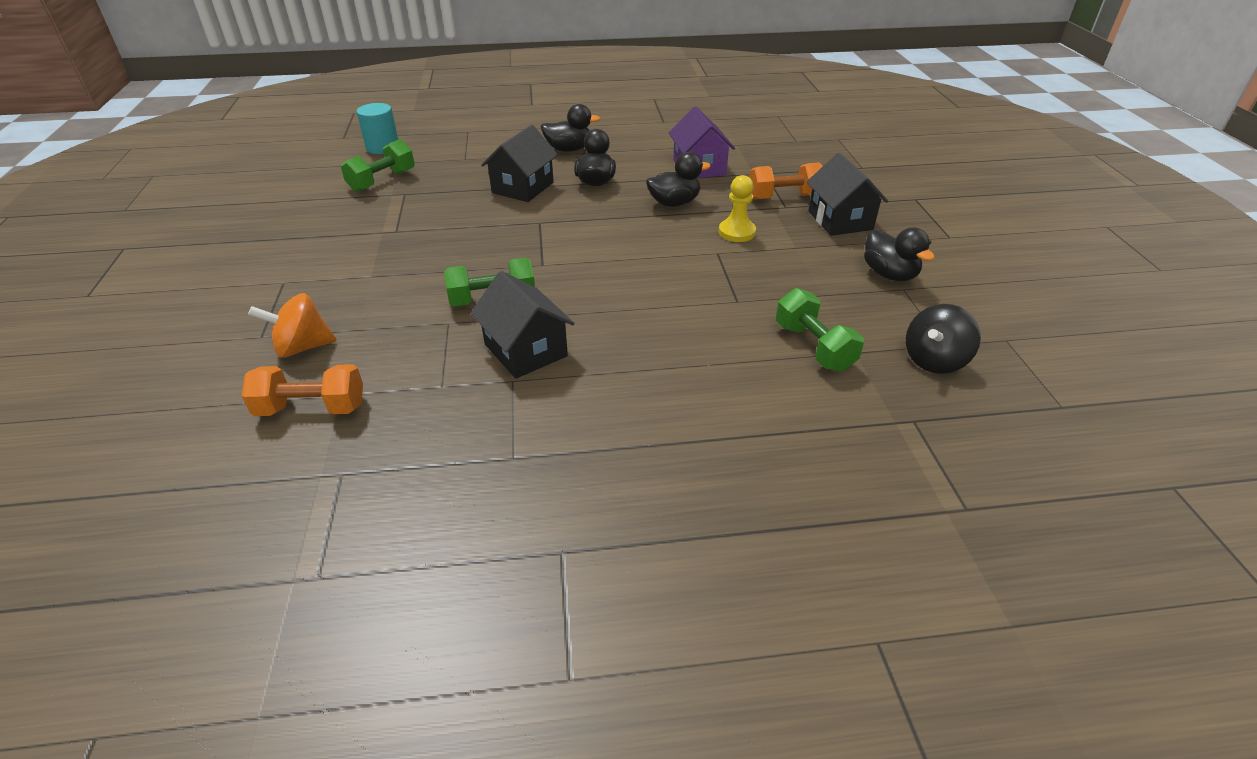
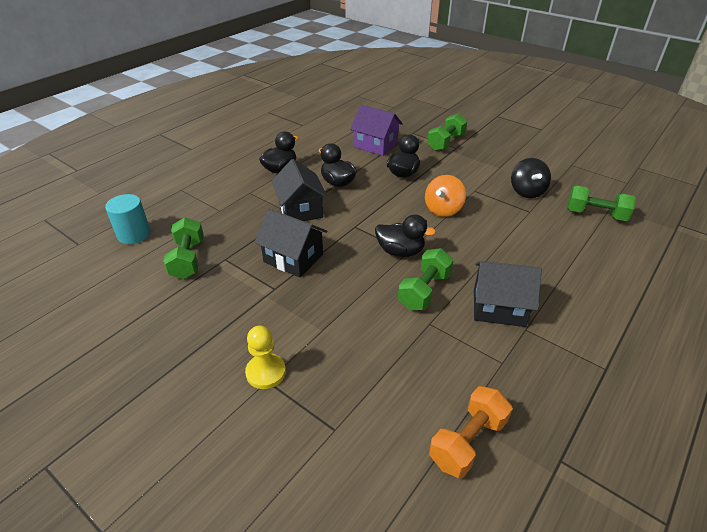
camera: 45 degrees left, 0 degrees up
(302, 347) = (379, 411): orange spinning top -> orange spinning top (443, 210)
(736, 232) = (462, 174): yellow pawn -> yellow pawn (266, 372)
(783, 197) = (446, 142): orange dumbbell -> green dumbbell
(840, 220) = (490, 143): black house -> black house (293, 258)
(889, 274) = (555, 160): black duck -> black duck (400, 251)
(934, 360) = (637, 192): black spinning top -> black spinning top (526, 192)

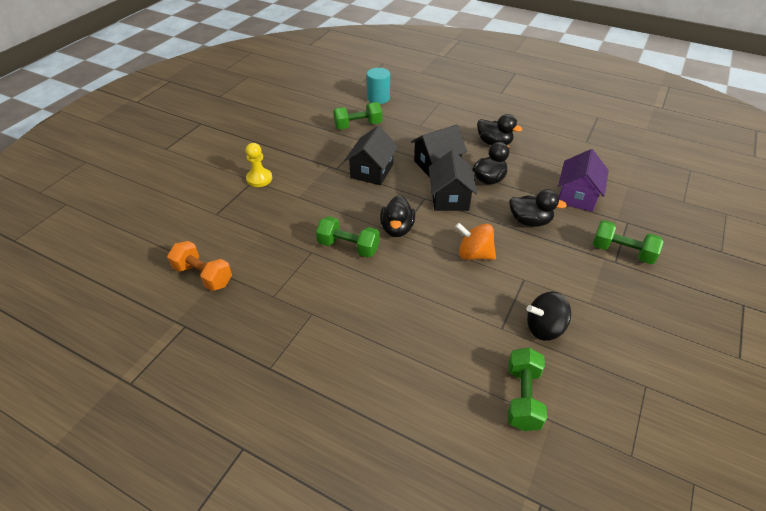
camera: 80 degrees right, 5 degrees up
(498, 307) = (336, 295): black house -> black house (449, 198)

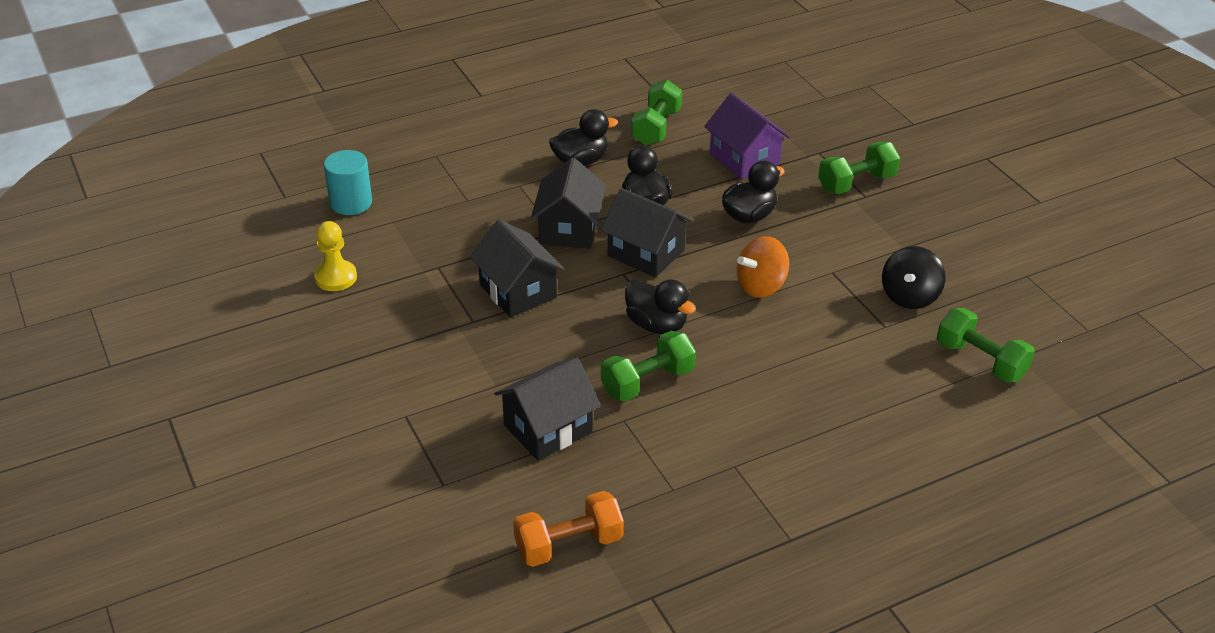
camera: 55 degrees left, 5 degrees down
(259, 179) = (409, 407): yellow pawn -> yellow pawn (336, 277)
(281, 228) = (548, 428): none -> black house
(358, 125) = (395, 254): green dumbbell -> green dumbbell (656, 128)

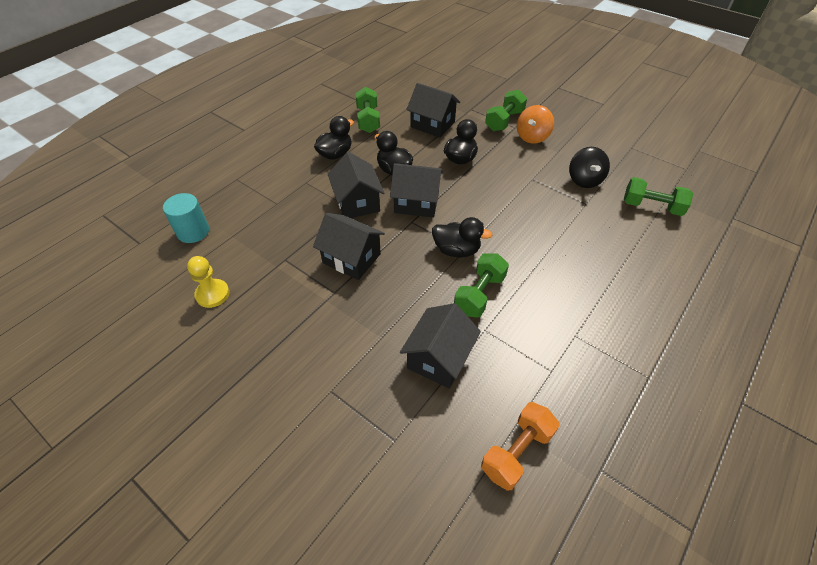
camera: 25 degrees left, 10 degrees up
(744, 159) = (432, 124): purple house -> black house
(761, 286) = (499, 202): orange spinning top -> orange spinning top (532, 137)

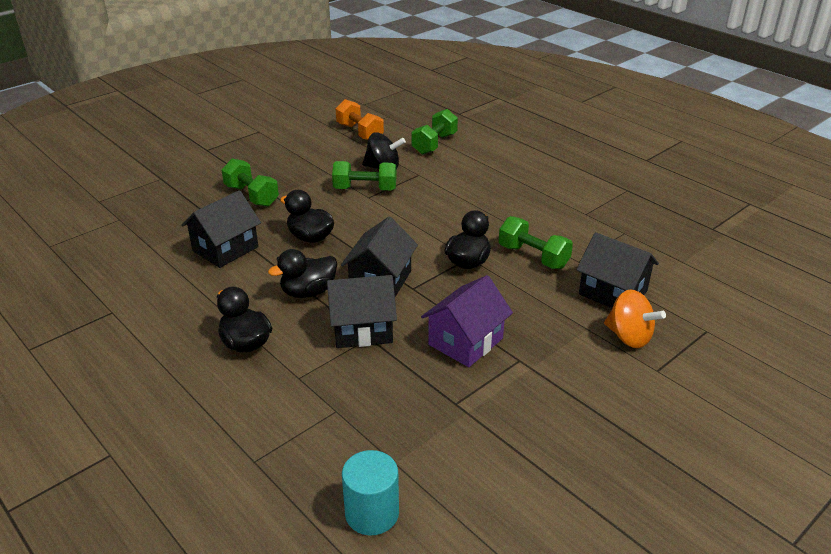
camera: 80 degrees left, 15 degrees down
(212, 294) = (510, 480): yellow pawn -> none
(351, 258) = (465, 341): black house -> purple house
(368, 120) = (177, 304): green dumbbell -> green dumbbell (365, 189)
(516, 452) = (705, 264): orange dumbbell -> orange dumbbell (360, 133)
(532, 137) = (294, 183): orange spinning top -> orange spinning top (629, 337)

